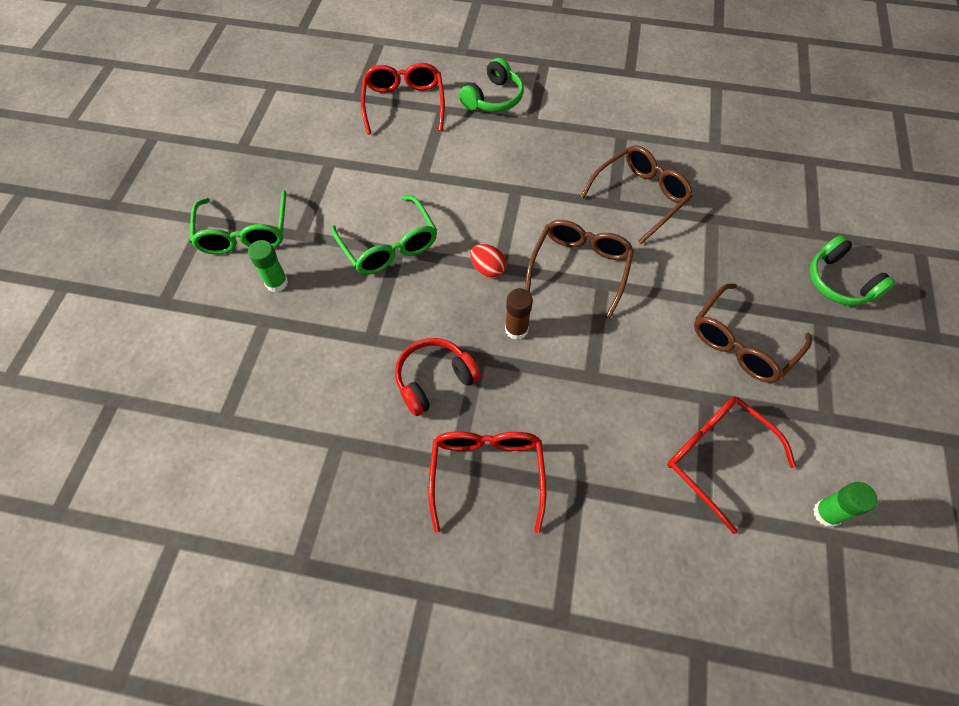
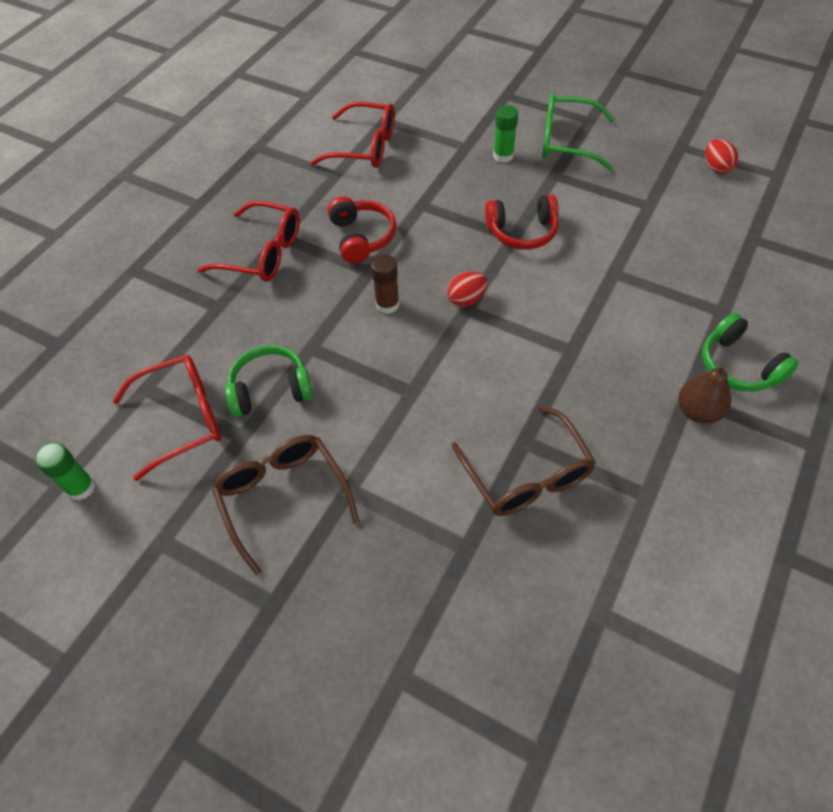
camera: 110 degrees right, 5 degrees down
(269, 123) = (716, 167): none -> red egg
(389, 245) = (522, 232): green glasses -> red headphones
(404, 104) = (735, 277): red glasses -> red glasses (364, 147)
(542, 115) = (697, 411): none -> brown pear
(579, 268) = (440, 377): brown glasses -> none
(839, 282) = (312, 662): green headphones -> green headphones (270, 389)

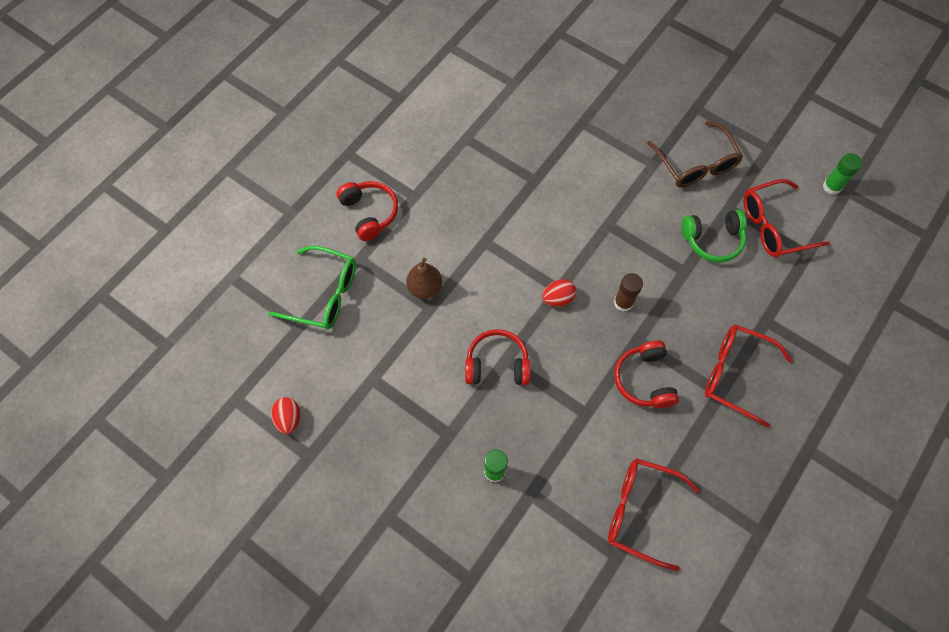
camera: 175 degrees left, 10 degrees up
(526, 474) = (538, 159): brown glasses -> none
(567, 141) = (422, 483): green glasses -> green glasses (323, 294)
(697, 411) = (412, 185): brown pear -> brown pear (425, 288)
(738, 366) = (369, 213): green headphones -> red headphones

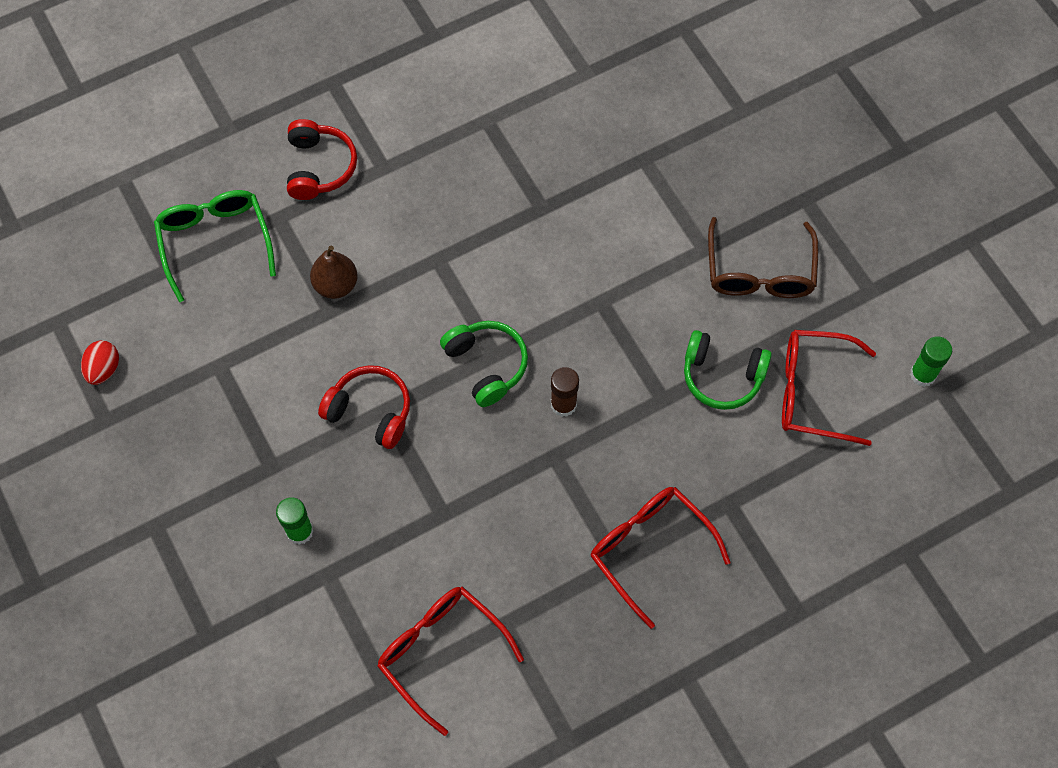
camera: 25 degrees right, 0 degrees up
(323, 294) = (215, 242): green glasses -> green glasses turned 150 degrees counterclockwise
(558, 298) = (486, 365): red egg -> green headphones
(644, 380) = (534, 506): red headphones -> none

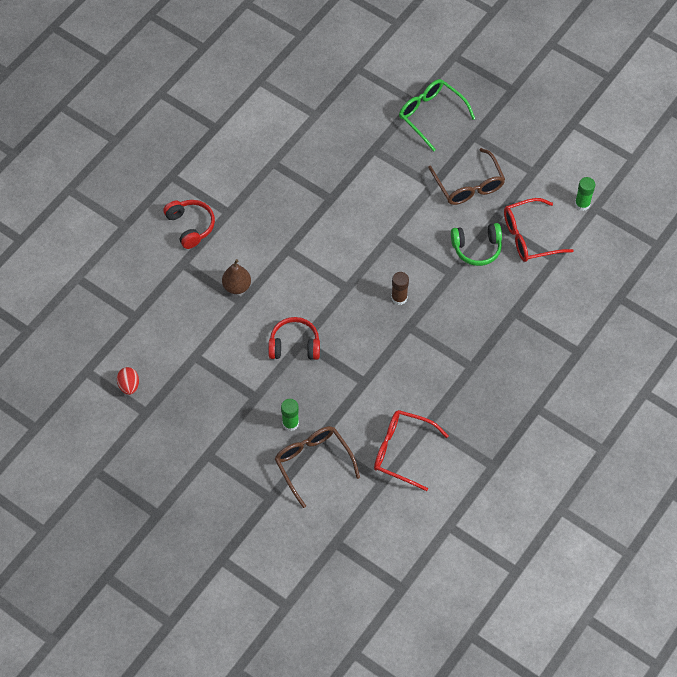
camera: 25 degrees left, 5 degrees down
(215, 242) = (154, 291): green glasses -> green glasses (431, 115)
(299, 611) = (313, 463): none -> brown glasses
(486, 365) = (345, 295): green headphones -> none
(650, 550) = (485, 353): red glasses -> none

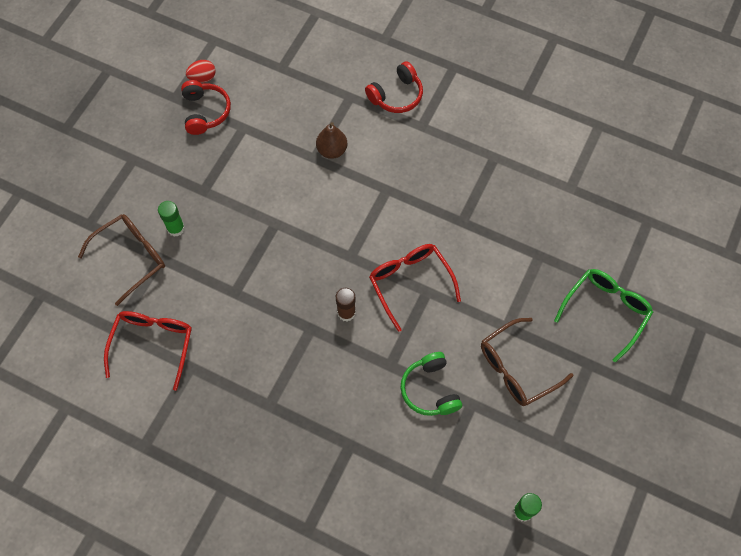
camera: 80 degrees right, 5 degrees up
(294, 345) = (269, 216): red headphones -> red headphones (205, 112)
(530, 236) = (460, 450): red glasses -> red glasses (410, 283)

